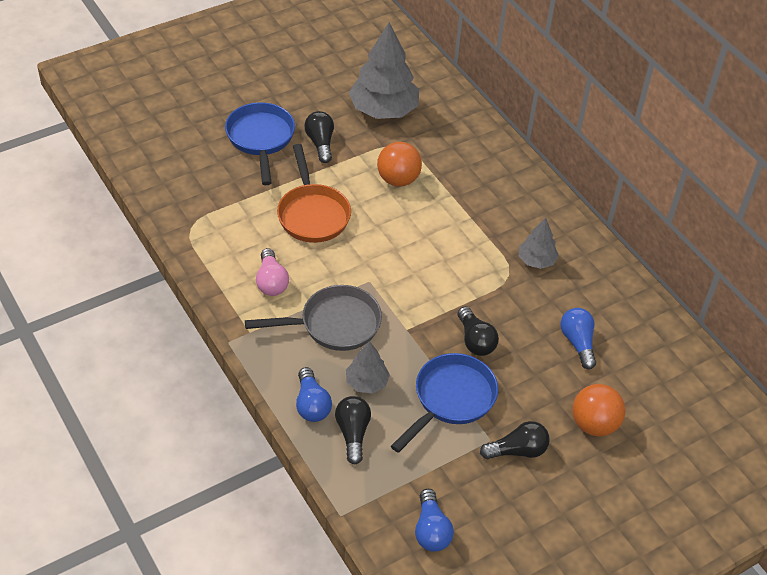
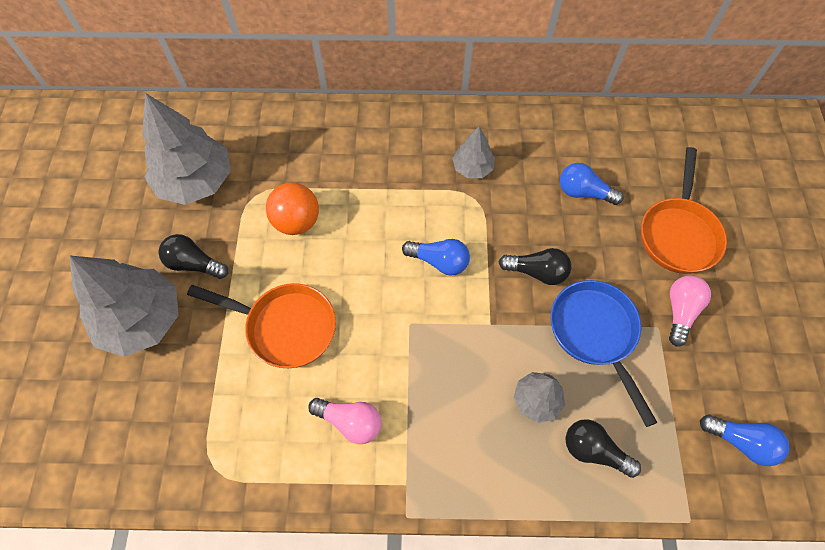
camera: 55 degrees left, 15 degrees up
(260, 139) = (141, 319): blue pan -> grey tree
(312, 404) = (537, 472): blue light bulb -> blue light bulb (439, 261)
(334, 324) = (445, 389): grey pan -> none
(517, 450) = (680, 311): black light bulb -> pink light bulb
(594, 424) = (678, 233): orange ball -> orange pan

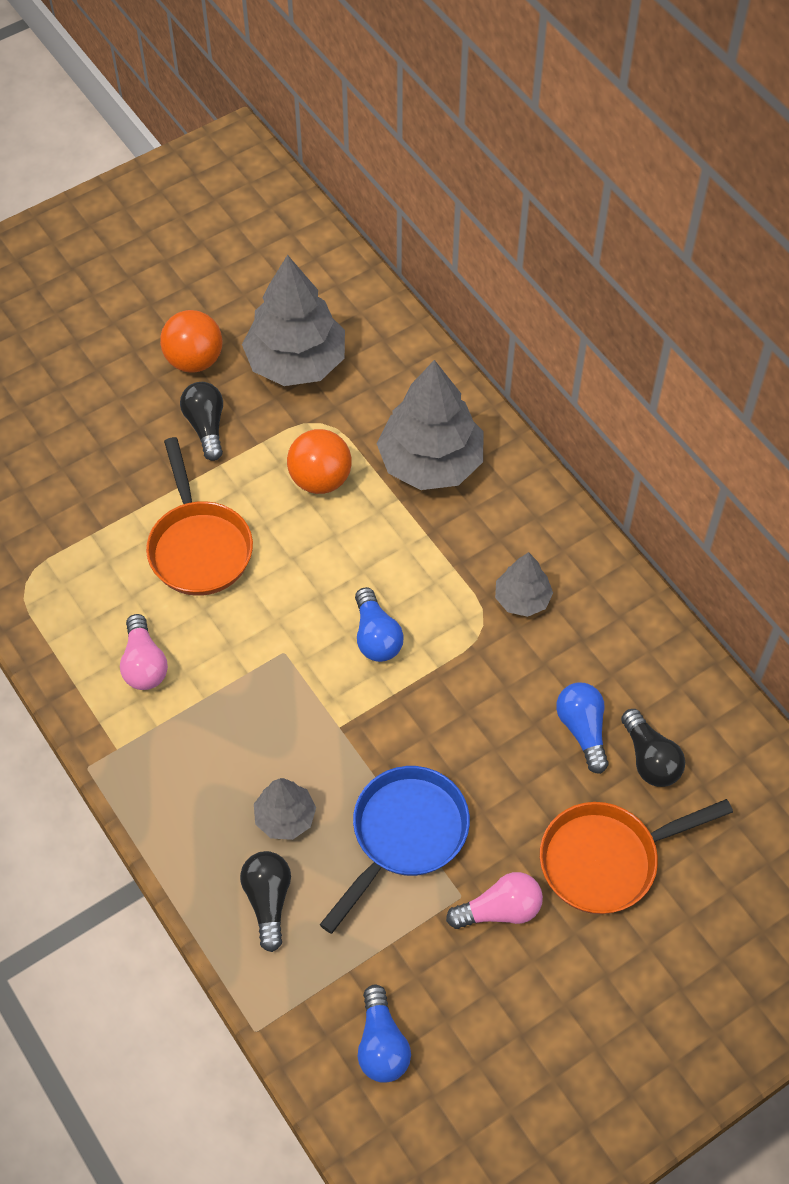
camera: 55 degrees right, 5 degrees down
(135, 239) = (194, 360): none -> orange ball
(141, 319) = (119, 427): grey tree -> grey tree (430, 462)
(537, 272) = (437, 737): black light bulb -> black light bulb (650, 759)

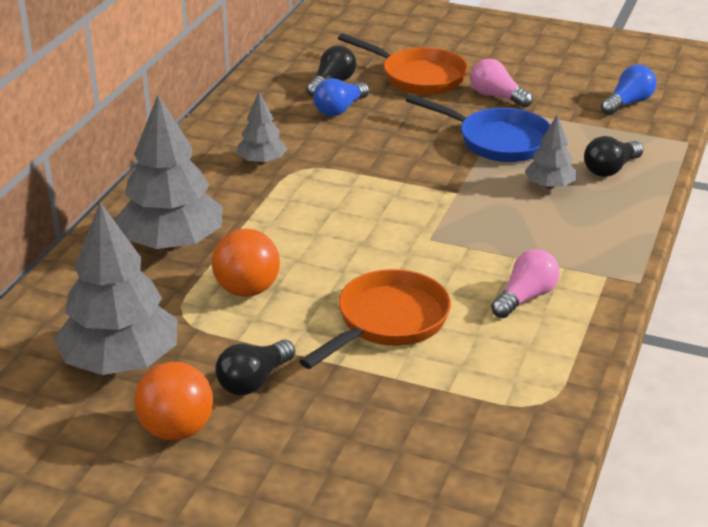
camera: 125 degrees left, 25 degrees down
(376, 636) = (366, 206): blue light bulb -> none
(404, 835) = (497, 141): blue pan -> blue pan turned 150 degrees counterclockwise

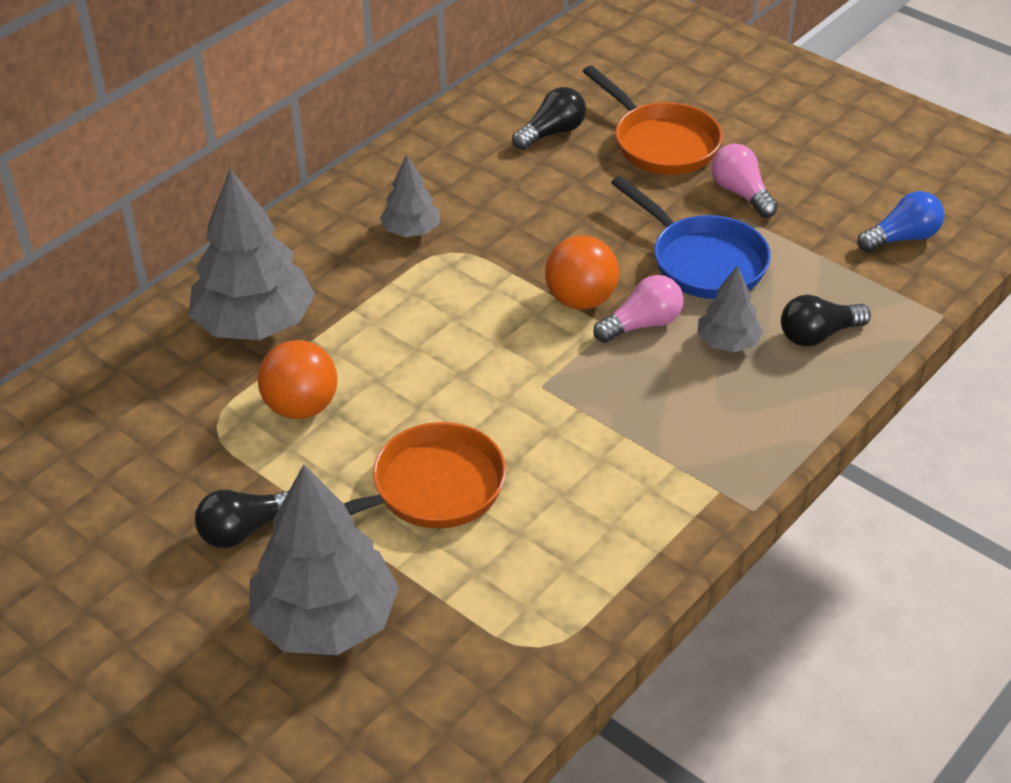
camera: 20 degrees right, 10 degrees up
(121, 362) = (123, 468): grey tree -> grey tree (325, 620)
(176, 430) = (135, 571): orange ball -> orange ball (581, 300)
(340, 109) = (540, 173): blue light bulb -> none
(525, 297) = (604, 497): pink light bulb -> pink light bulb (642, 324)

